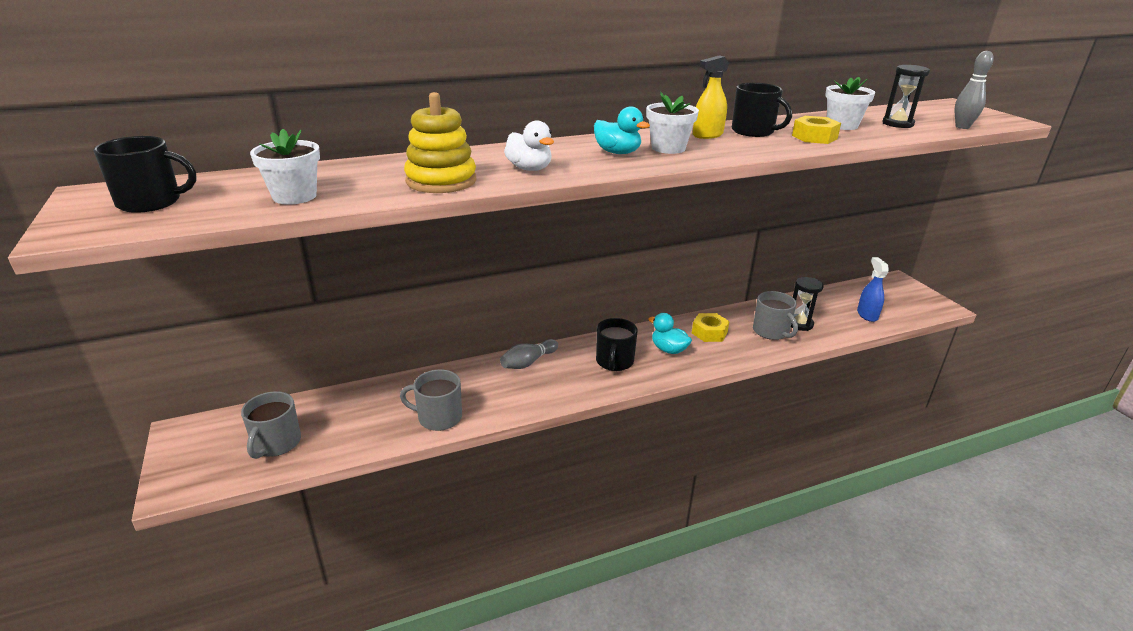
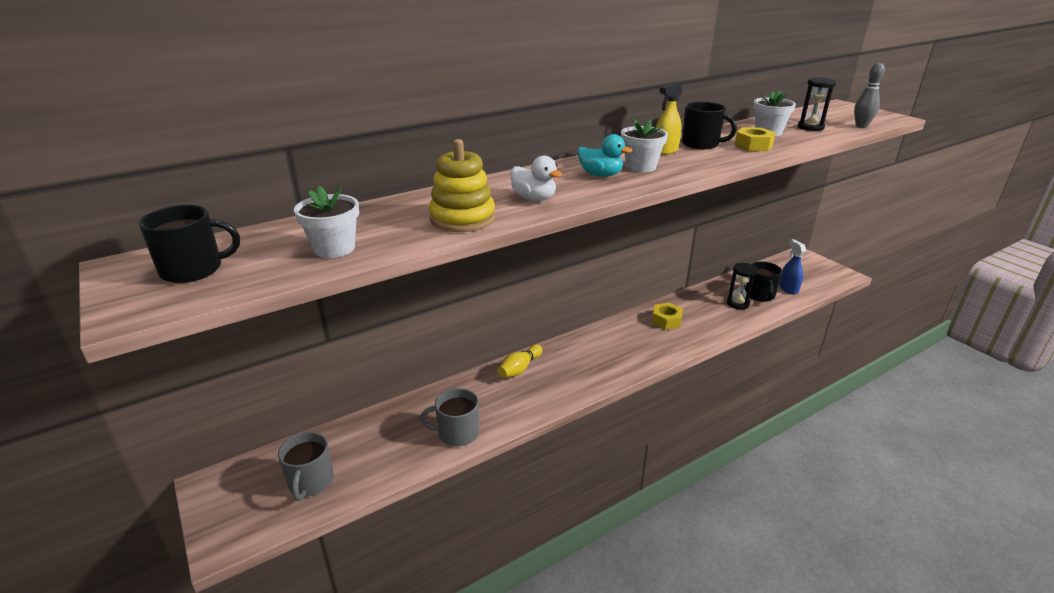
camera: 10 degrees left, 0 degrees up
(528, 362) = (519, 369): grey bowling pin -> yellow bowling pin
(614, 362) = (595, 358): black mug -> black mug (760, 295)
(668, 349) = (638, 341): turquoise duck -> none
(771, 332) = (717, 313): grey mug -> none

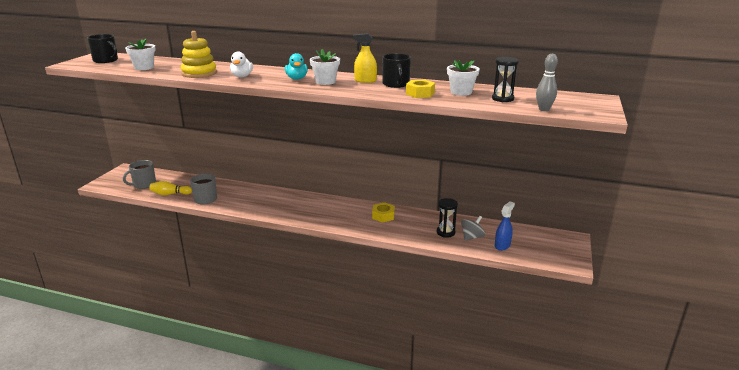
camera: 50 degrees right, 5 degrees down
(519, 369) = (273, 194): yellow bowling pin -> yellow bowling pin (170, 194)
(760, 295) = (472, 237): black mug -> grey spinning top

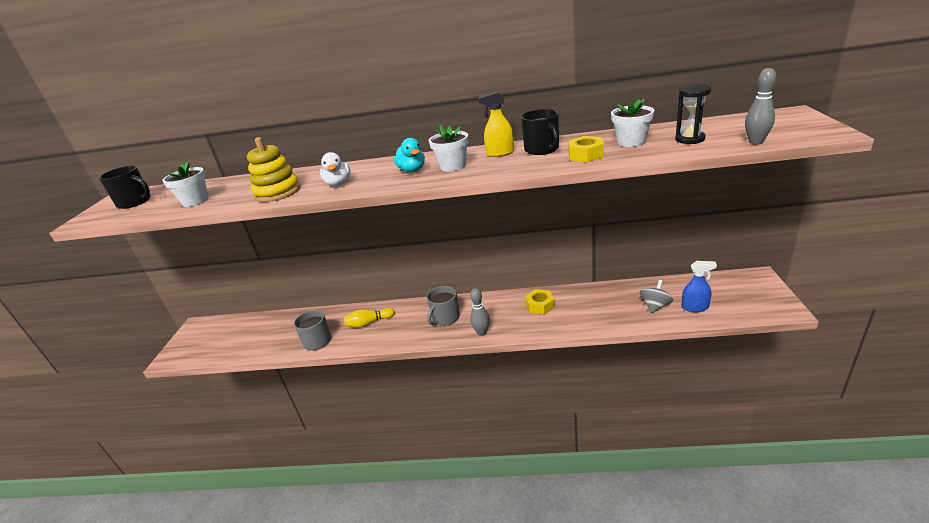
camera: 10 degrees left, 5 degrees up
(144, 184) = (228, 341): grey mug -> grey mug (445, 318)
(170, 194) = (269, 346): yellow bowling pin -> yellow bowling pin (369, 323)
(327, 222) = (482, 332): none -> grey bowling pin
(445, 232) = (623, 308): black hourglass -> none
(502, 245) = (695, 307): blue spray bottle -> blue spray bottle turned 75 degrees clockwise

